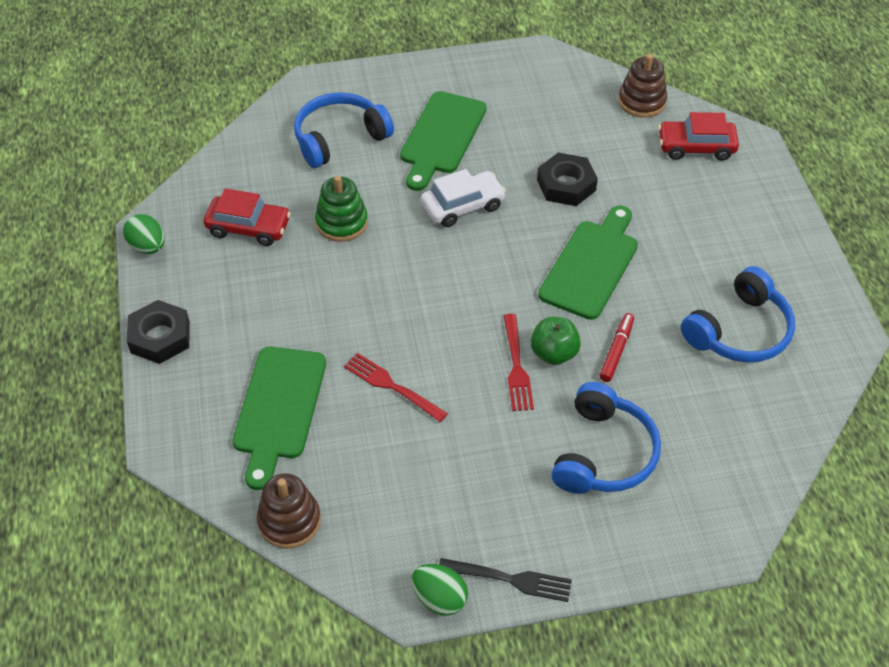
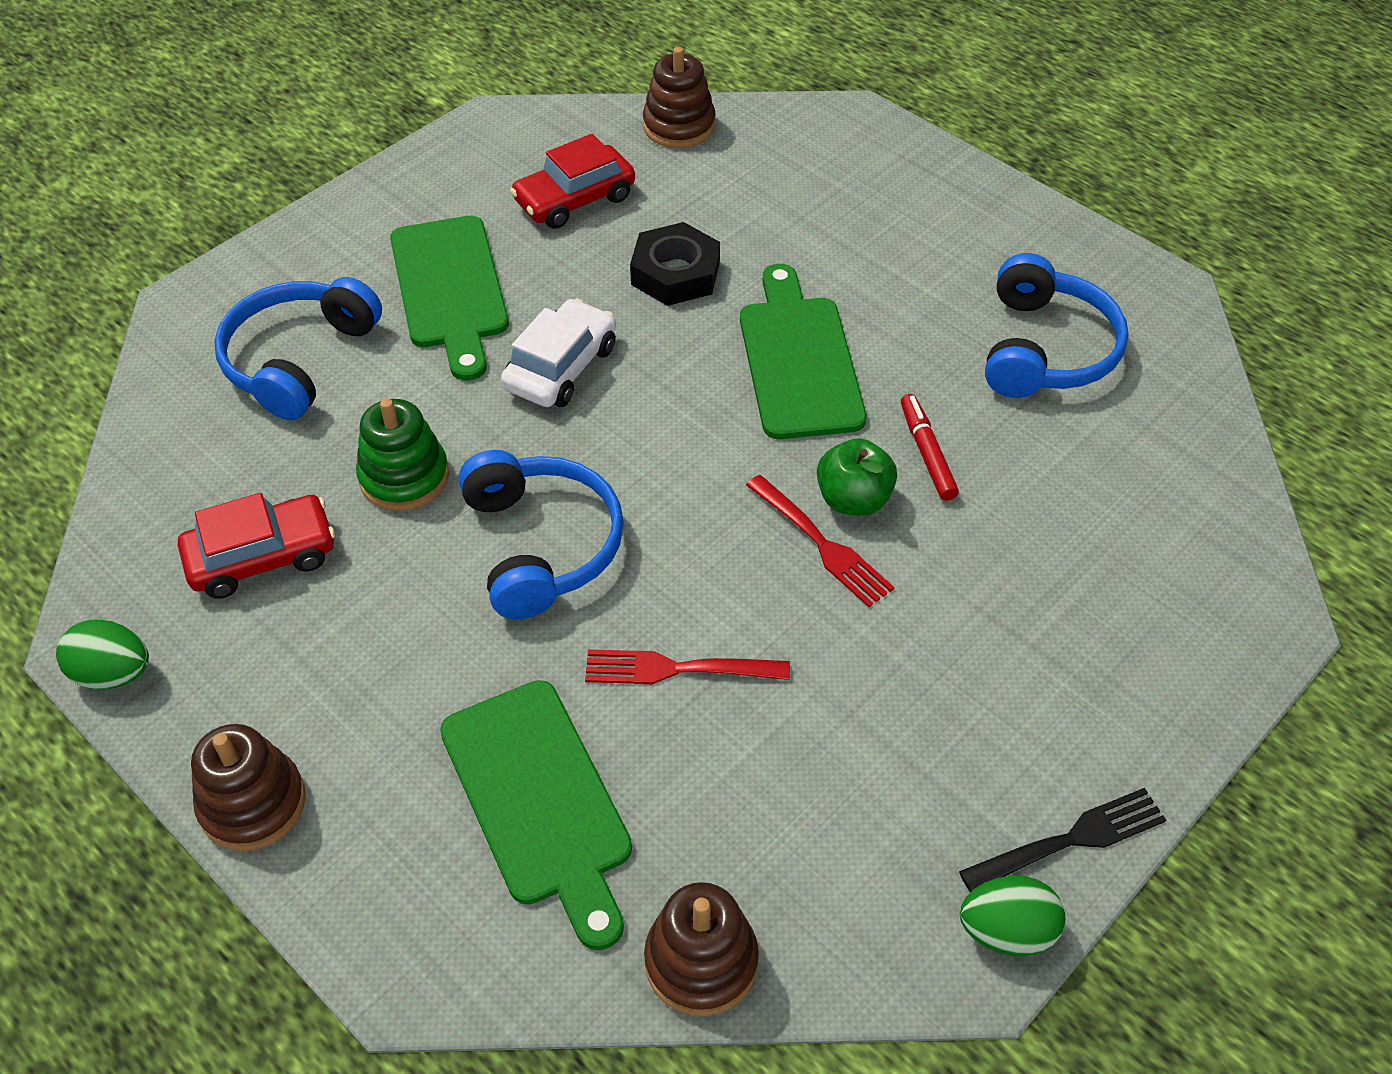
camera: 35 degrees left, 0 degrees up
(160, 337) = (252, 803): black nut -> brown stacking toy
(604, 453) = (1030, 595): blue headphones -> blue headphones (542, 545)
(696, 147) = (794, 152): red car -> red car (575, 199)

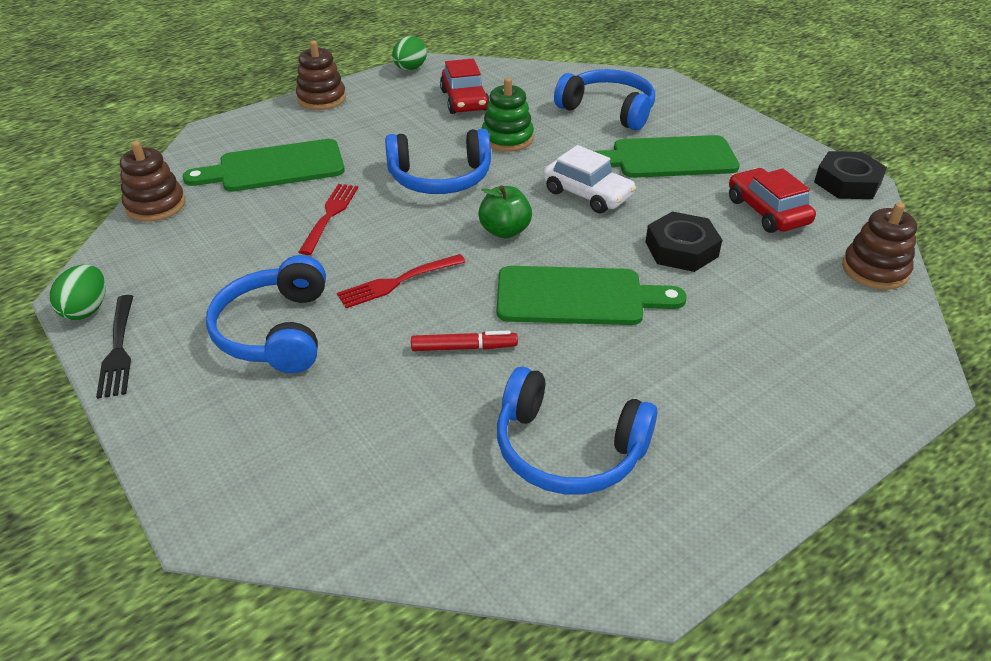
camera: 100 degrees right, 10 degrees down
(494, 130) = (847, 183): none -> black nut
(853, 499) = (431, 302): green apple -> green apple (505, 231)
(966, 656) = (275, 331): none -> blue headphones

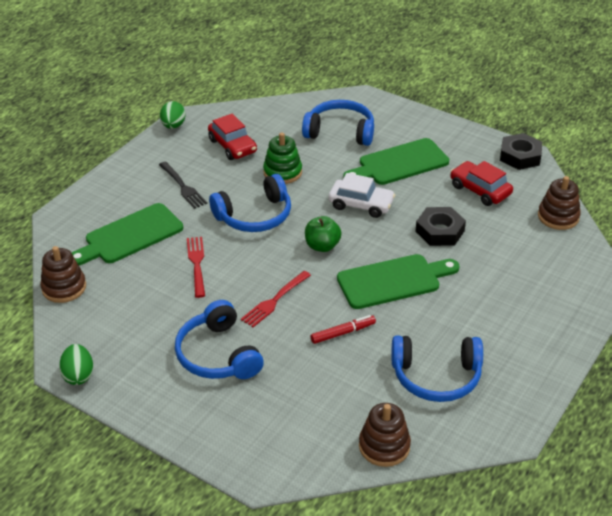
camera: 20 degrees left, 0 degrees up
(118, 348) = (123, 394): black fork -> black fork (182, 186)
(321, 99) = (123, 168): brown stacking toy -> brown stacking toy (384, 446)

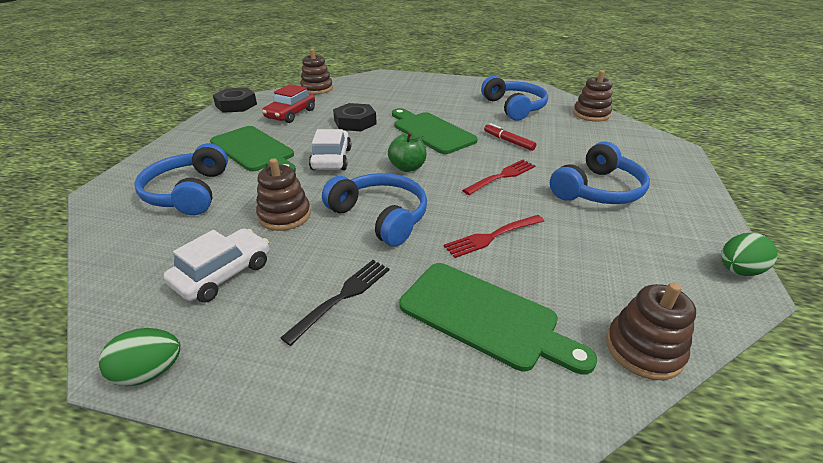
camera: 110 degrees left, 5 degrees down
(233, 146) = (223, 274): red car -> white car
(275, 300) = (501, 177): red fork -> red fork turned 60 degrees counterclockwise
(282, 172) = (285, 216): green stacking toy -> brown stacking toy

